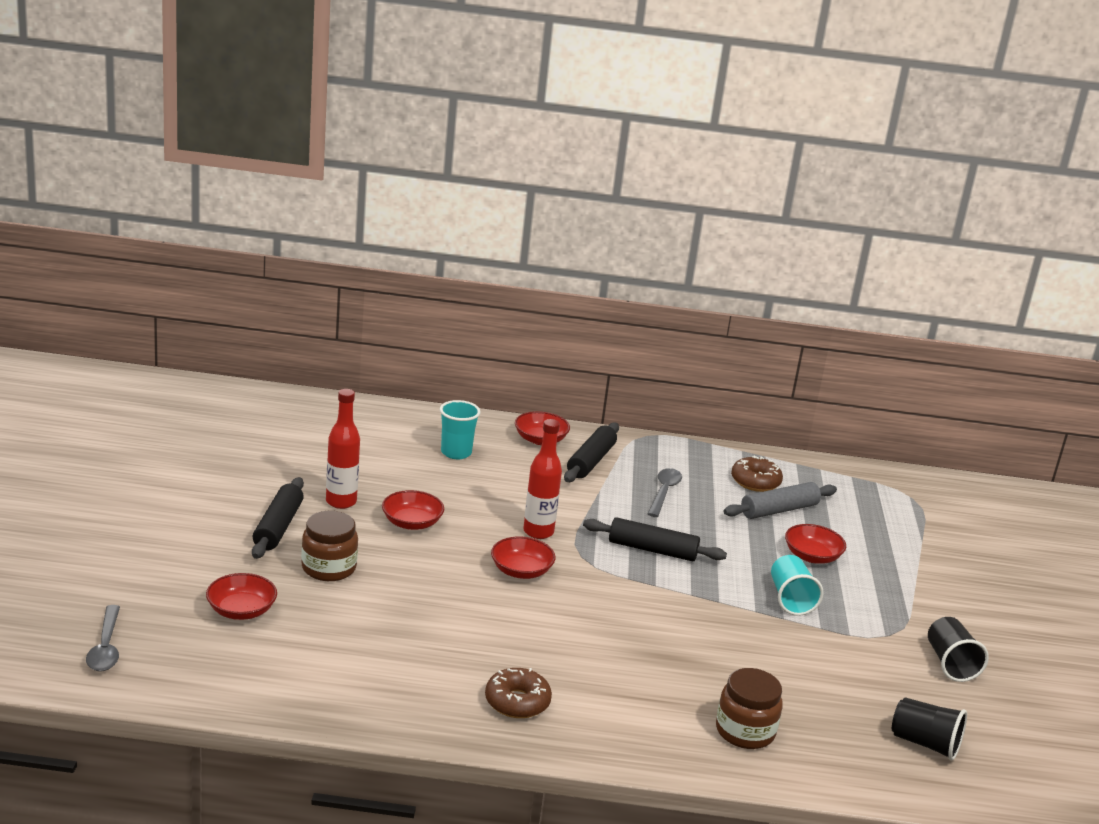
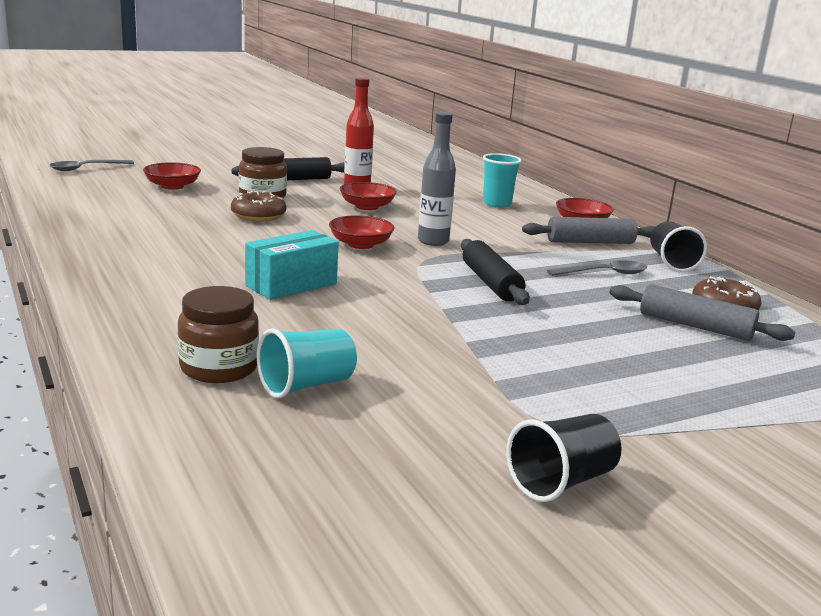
camera: 60 degrees right, 5 degrees down
(517, 702) = (153, 270): brown donut -> brown donut (258, 216)
(538, 532) = (433, 241): red bottle -> grey bottle
(591, 461) = (590, 242): black rolling pin -> grey rolling pin
(599, 642) = (291, 284): none -> turquoise box
(790, 599) = (524, 356): turquoise cup -> turquoise cup (306, 385)
(812, 556) = (638, 355): red bowl -> none
(924, 743) = (329, 487): black cup -> black cup (671, 262)

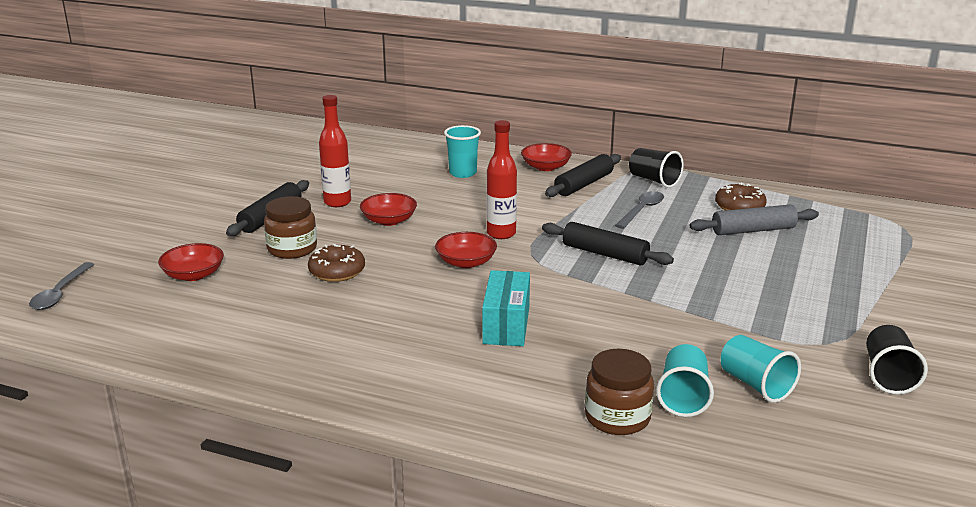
camera: 40 degrees left, 5 degrees up
(395, 413) = (755, 385): none -> turquoise cup
(433, 241) = (501, 234): grey bottle -> red bottle
(590, 242) = (584, 184): grey rolling pin -> black rolling pin

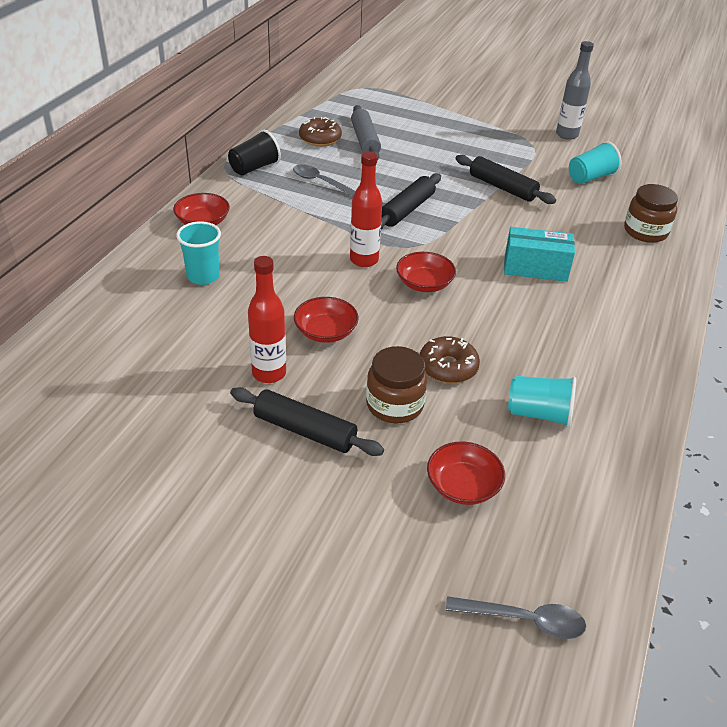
camera: 90 degrees left, 15 degrees up
(584, 184) = (255, 204): black rolling pin -> black rolling pin (502, 187)
(683, 397) = (613, 204): turquoise cup -> turquoise cup (539, 414)
(888, 376) = (567, 135): black cup -> grey bottle

